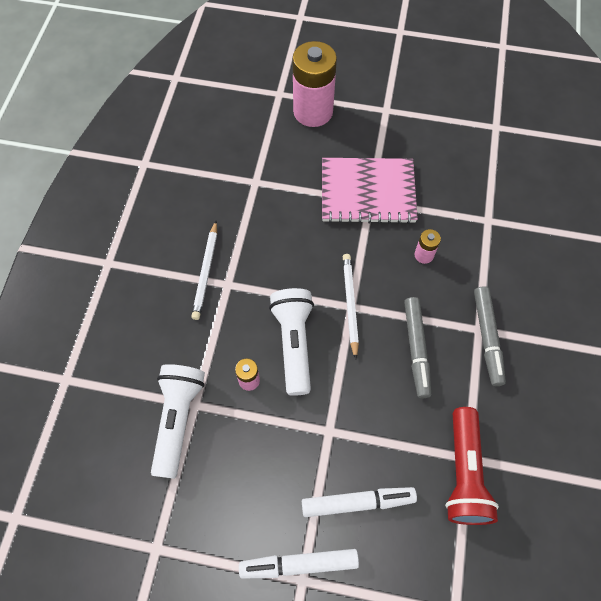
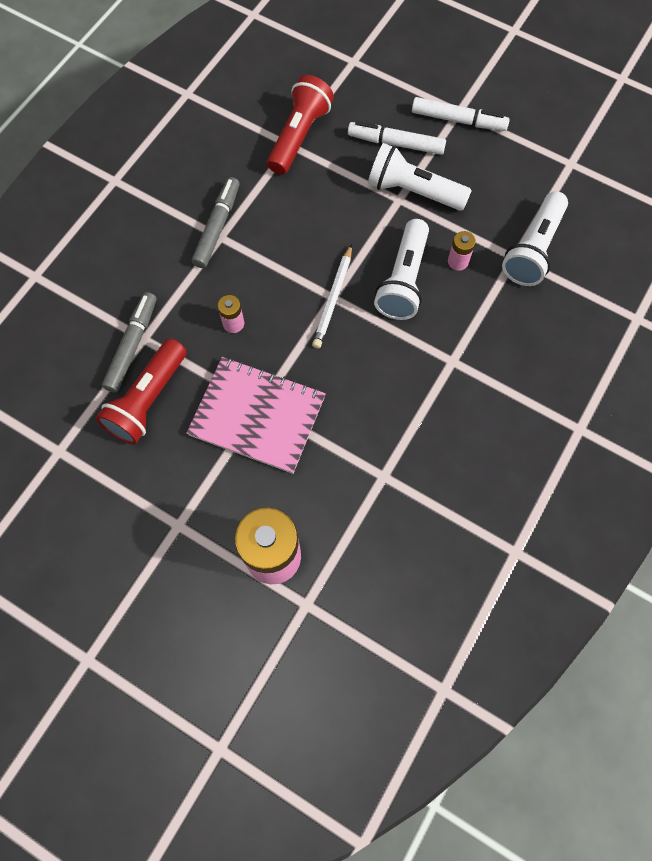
camera: 160 degrees left, 5 degrees up
(206, 272) = (472, 381): white pencil -> none
(318, 446) = (413, 191): none -> white flashlight
(416, 349) = (289, 238): grey marker -> grey marker (132, 345)
(455, 177) = (148, 400): none -> red flashlight

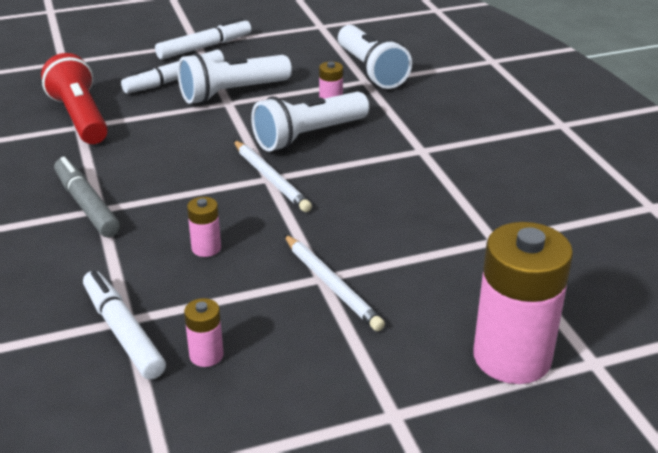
camera: 50 degrees left, 35 degrees down
(132, 345) = (123, 332): grey marker -> white marker
(148, 400) = (206, 355): red flashlight -> pink battery
(257, 416) = (332, 285): pink notebook -> white pencil
(403, 280) = (308, 136): white flashlight -> white flashlight turned 90 degrees clockwise

